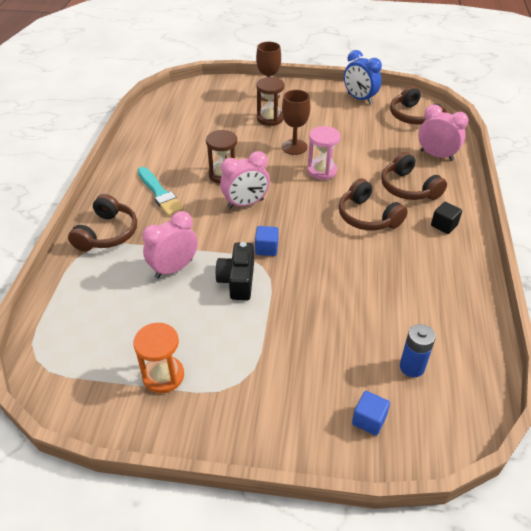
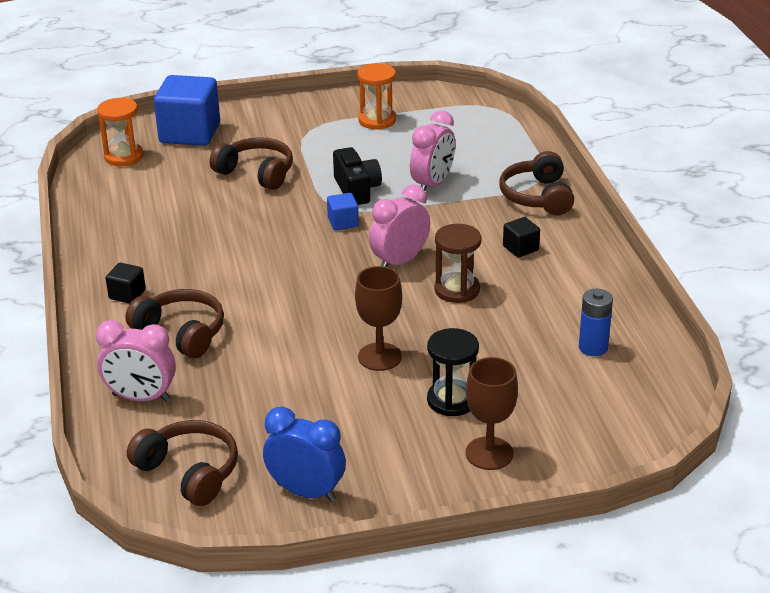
camera: 160 degrees right, 10 degrees down
(160, 193) = (520, 248): turquoise brush -> black cube
(270, 118) = (452, 400): brown hourglass -> black hourglass
(322, 171) = (318, 328): pink hourglass -> none
(367, 217) = (232, 282): brown headphones -> brown headphones (256, 173)
(369, 420) = (190, 133): blue cube -> blue cube, size x2.18
(412, 367) = (156, 168): blue battery -> blue battery (593, 347)
(446, 399) = (124, 156): none -> orange hourglass

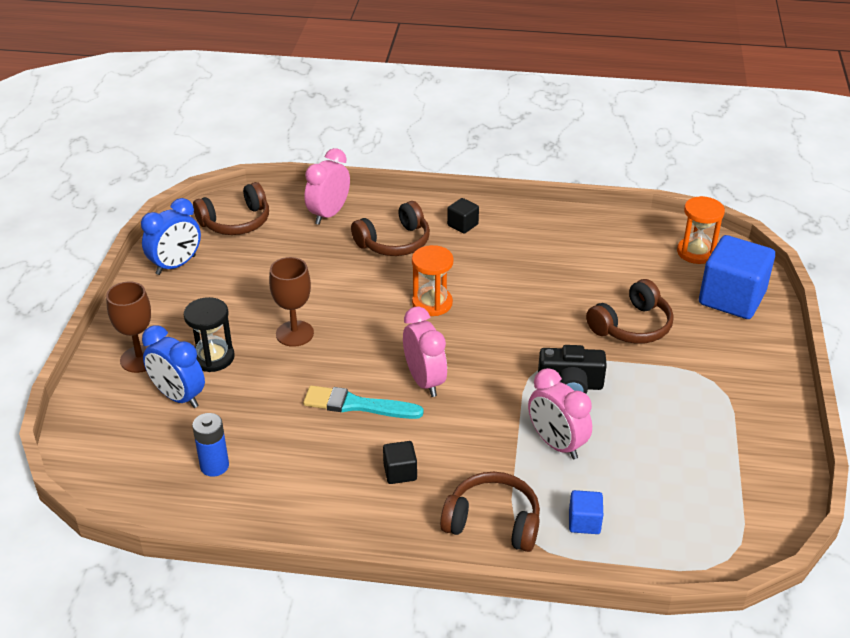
camera: 110 degrees right, 5 degrees up
(343, 222) = (512, 361): blue cube -> blue cube (584, 522)
(377, 120) = (721, 439): orange hourglass -> orange hourglass (432, 303)
(457, 290) = (357, 405): brown hourglass -> turquoise brush
(524, 403) = (178, 397): none -> blue clock

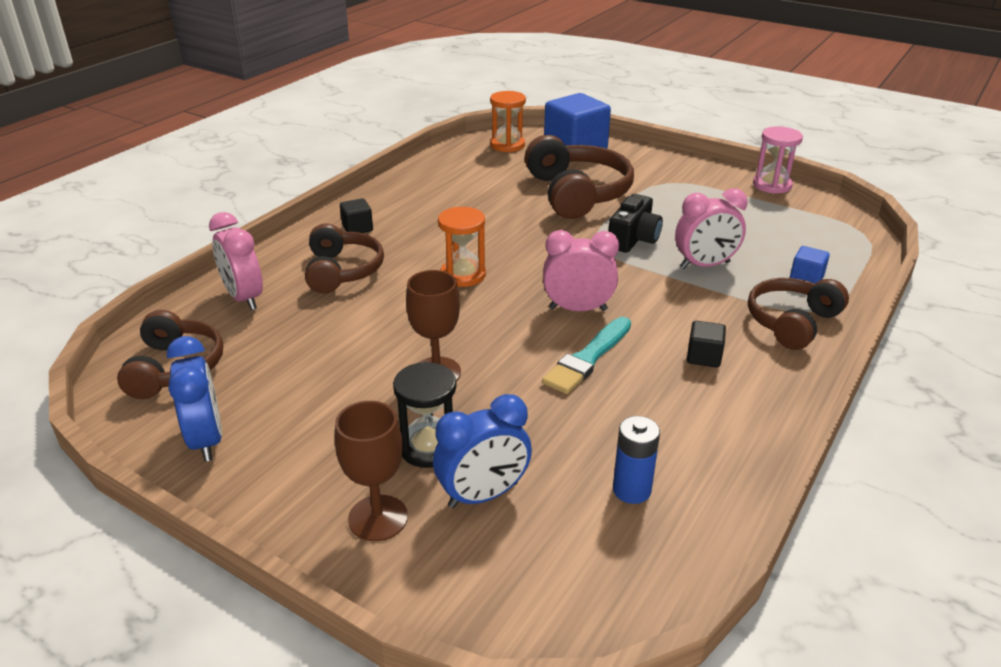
camera: 65 degrees left, 5 degrees down
(632, 326) = (577, 193): brown headphones -> brown headphones, size x1.50
(784, 465) = (772, 185): none -> pink hourglass

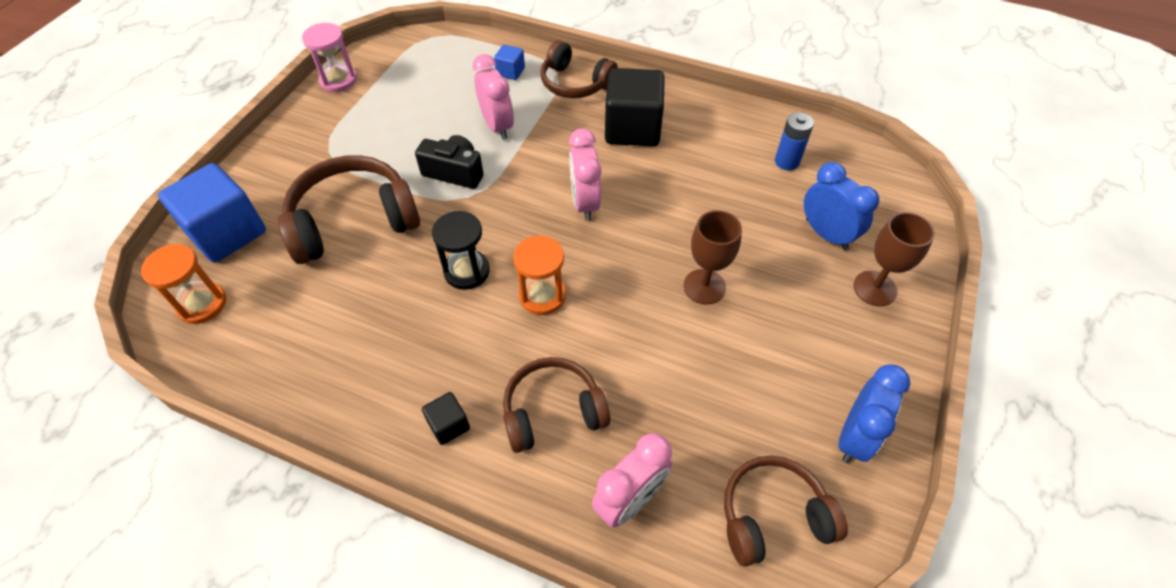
camera: 100 degrees left, 20 degrees up
(206, 440) = (854, 436): blue clock -> blue clock turned 150 degrees clockwise
(429, 447) = (794, 274): black hourglass -> black hourglass (467, 271)
(588, 358) = (654, 192): turquoise brush -> none
(703, 357) = (632, 128): black cube -> black cube, size x2.18

